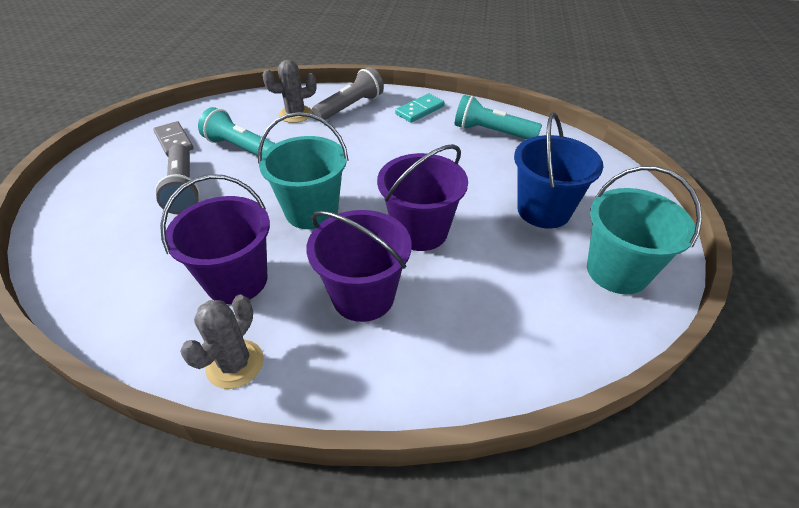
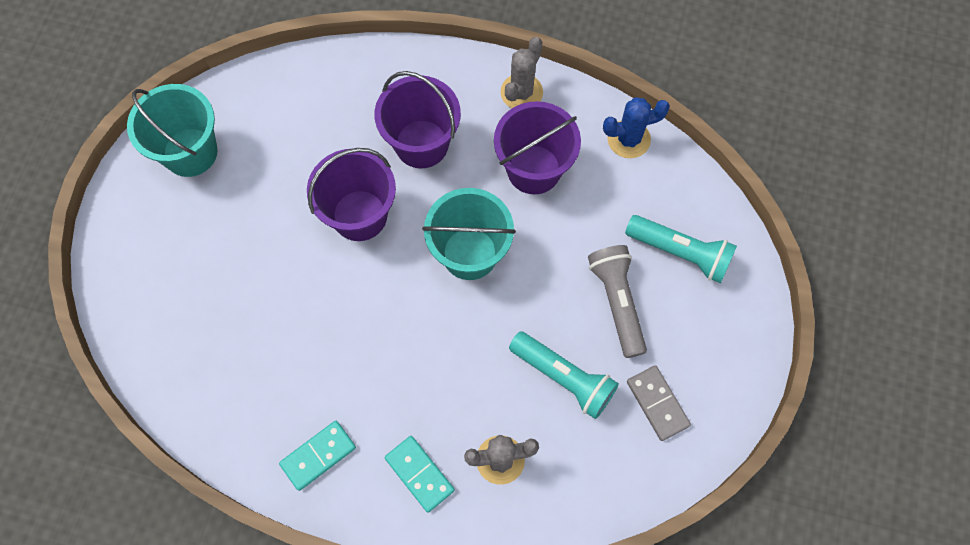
camera: 175 degrees left, 25 degrees up
(114, 318) = (628, 139): none -> blue cactus
(350, 107) = (419, 474): grey flashlight -> turquoise domino
(492, 132) = (231, 388): turquoise flashlight -> turquoise flashlight (680, 253)
(543, 210) = (224, 234): blue bucket -> none

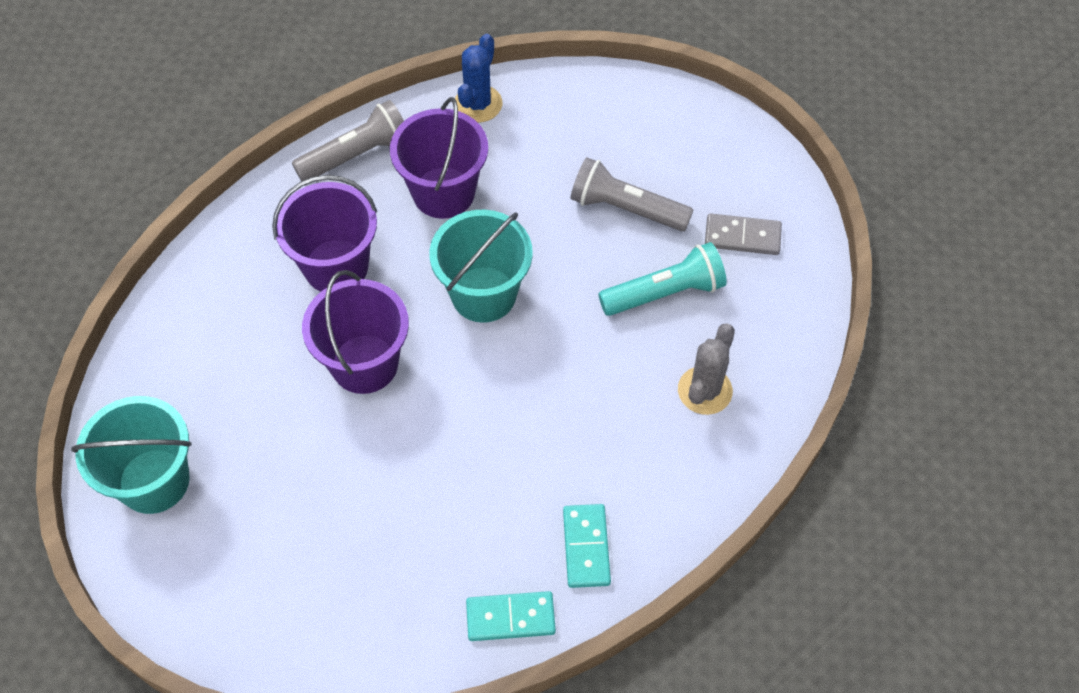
camera: 55 degrees left, 10 degrees down
(419, 474) = (669, 467): turquoise domino -> turquoise domino (510, 617)
(521, 92) = (357, 155): grey cactus -> grey flashlight
(680, 253) = (618, 134): turquoise flashlight -> none

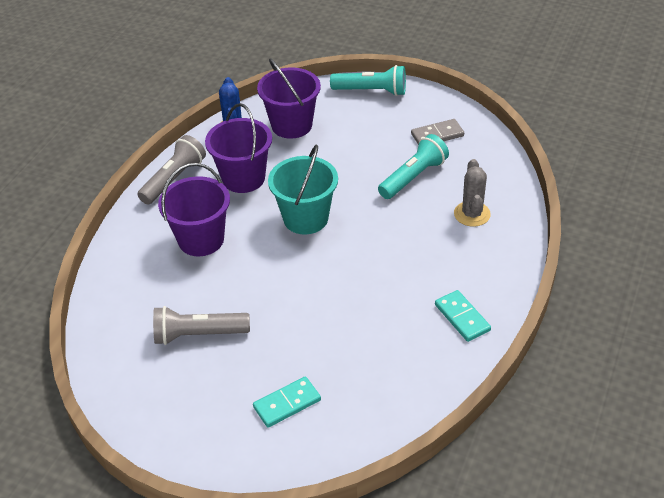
camera: 25 degrees left, 15 degrees down
(154, 481) = (157, 401): turquoise bucket -> none
(364, 364) = (256, 282): purple bucket -> purple bucket (291, 125)
(510, 617) = (444, 372): turquoise domino -> turquoise domino (287, 403)
(626, 208) = (360, 146): grey flashlight -> grey flashlight (198, 334)
(699, 120) = (371, 91): none -> turquoise flashlight

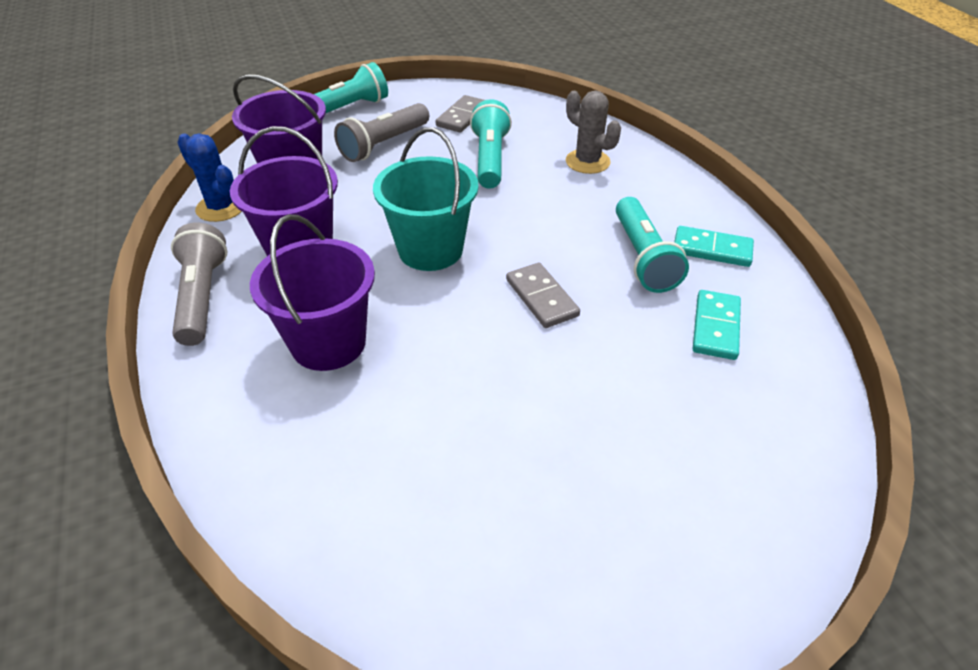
camera: 45 degrees left, 0 degrees up
(198, 334) = (472, 456): grey flashlight -> grey flashlight (383, 144)
(287, 403) = (687, 456): turquoise domino -> turquoise domino (715, 327)
(326, 282) = (541, 298): none -> grey domino
(413, 296) = (643, 258): none -> turquoise flashlight

